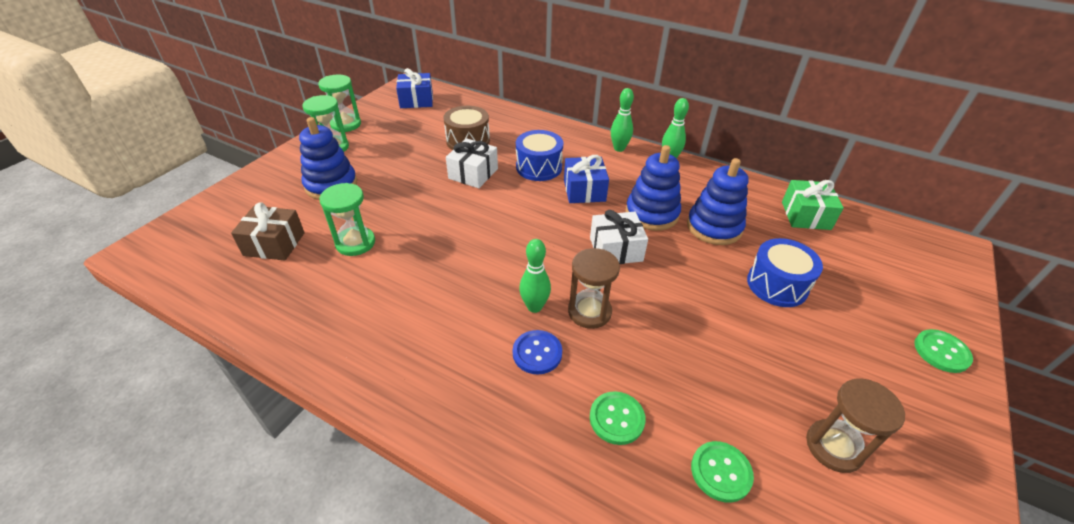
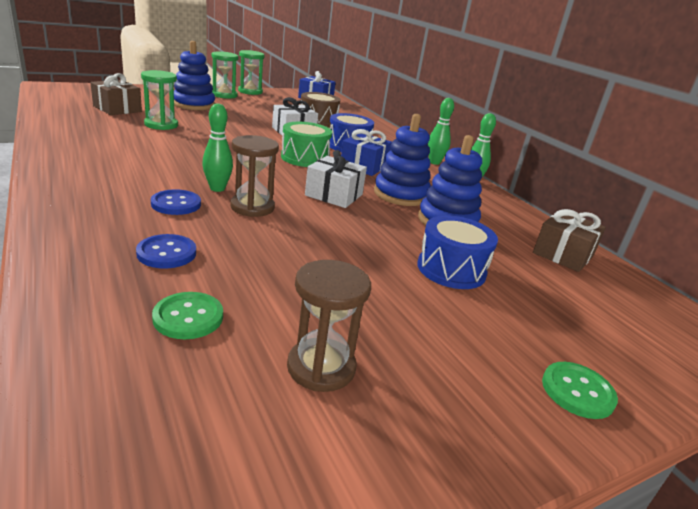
camera: 30 degrees right, 15 degrees down
(533, 210) = (305, 158): none -> green drum
(616, 419) = (166, 253): green button -> blue button
(806, 215) = (563, 254): green gift -> brown gift

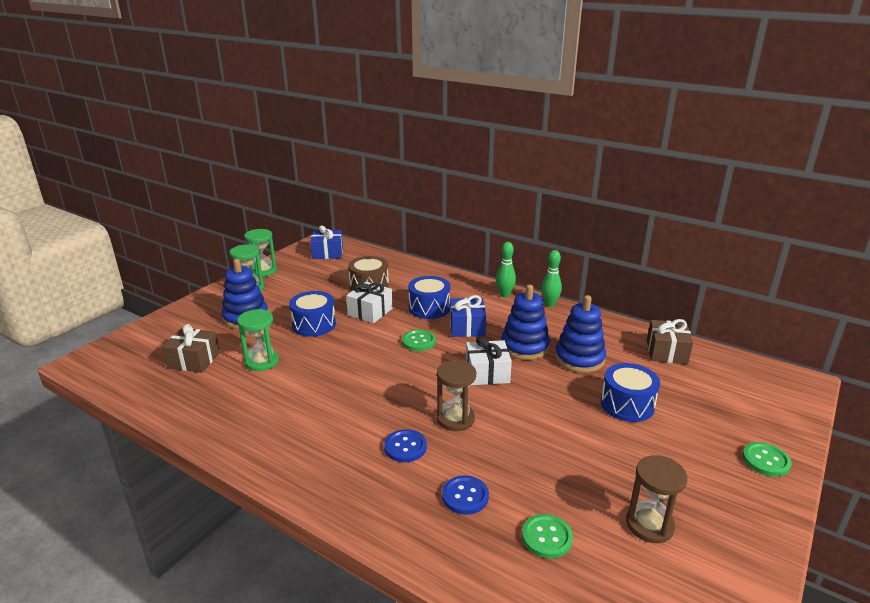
camera: 25 degrees left, 0 degrees up
(217, 188) = (408, 413): green bowling pin -> none
(236, 123) = (314, 325): none -> blue drum
(305, 158) = (419, 341): green drum -> green button

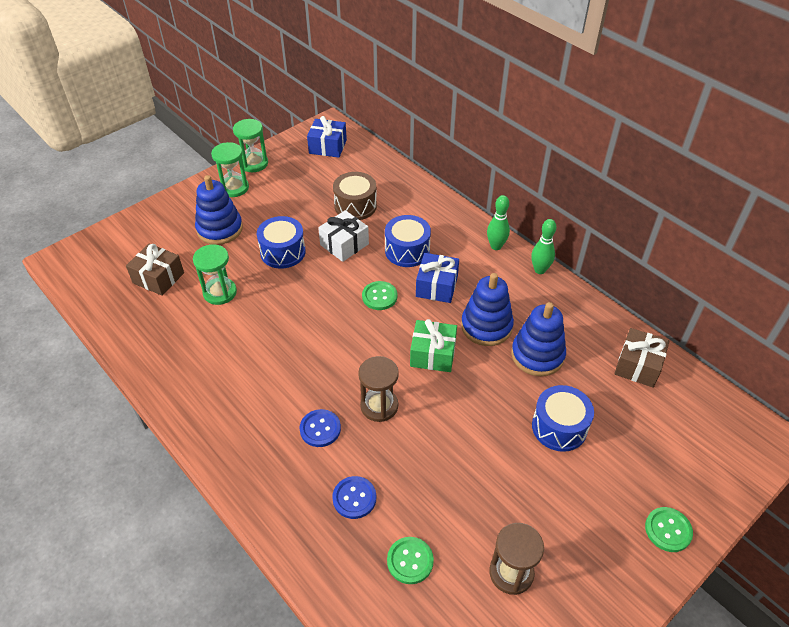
camera: 15 degrees right, 20 degrees up
(487, 373) = (433, 354): white gift -> green gift

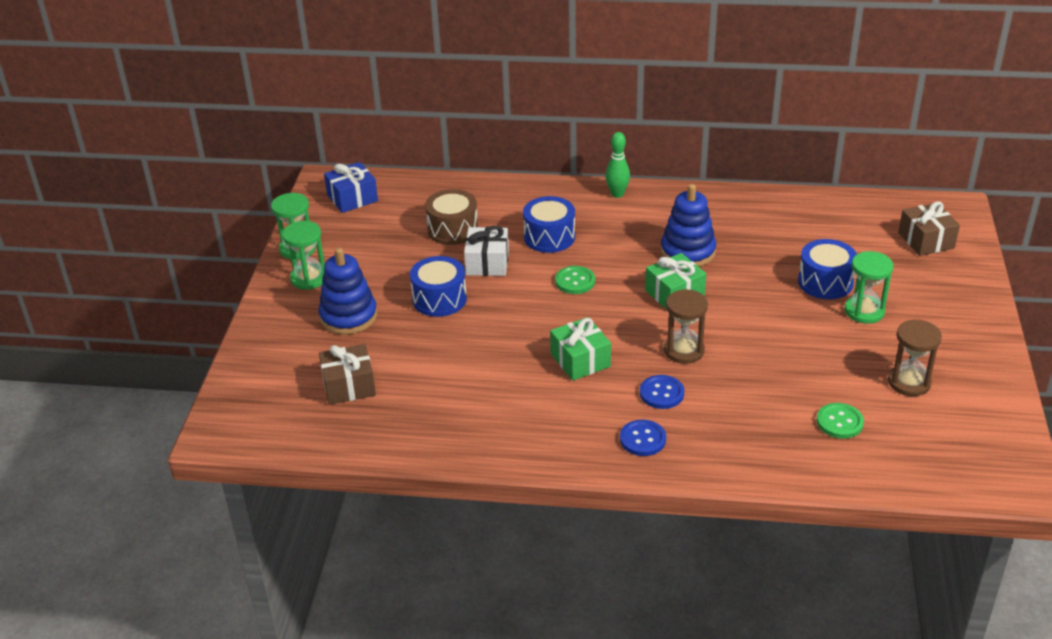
camera: 40 degrees left, 10 degrees down
(220, 292) = (428, 361): green hourglass -> green hourglass (864, 311)
(304, 361) = (580, 360): none -> green gift
(354, 498) = (750, 415): blue button -> blue button (642, 439)
(436, 286) = (610, 248): blue gift -> none
(537, 355) = (750, 248): blue stacking toy -> none
(539, 270) = (674, 192): green bowling pin -> none
(638, 366) = (825, 213): brown gift -> brown gift (926, 240)
(668, 530) = (965, 295): green button -> none

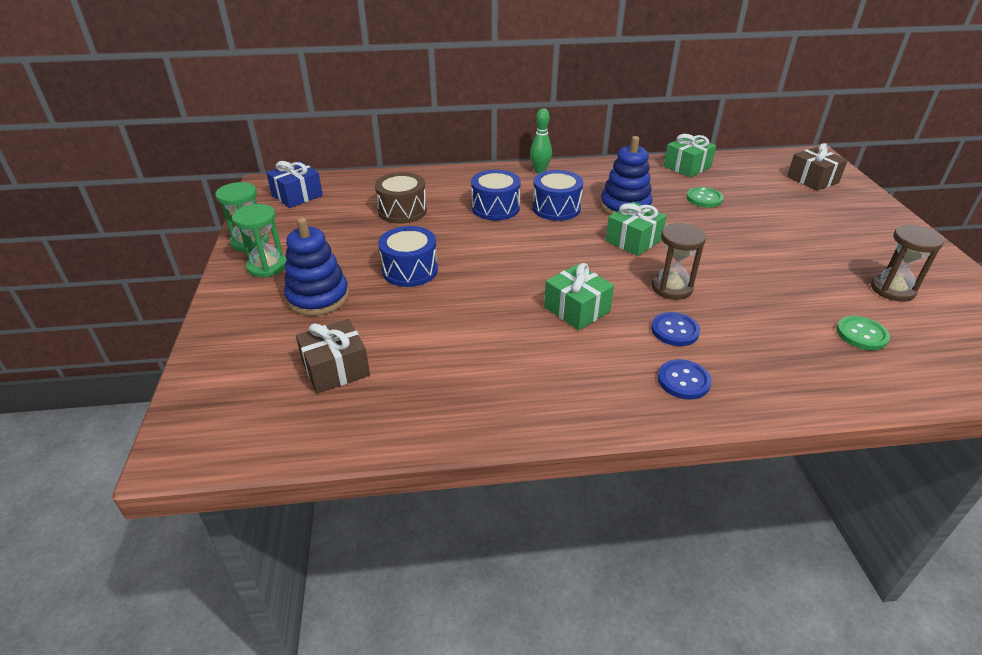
camera: 15 degrees left, 0 degrees up
(487, 263) = (446, 234): white gift -> none
(575, 281) = (536, 240): green button -> green button (704, 199)
(788, 206) = (687, 167): none -> green gift
(825, 282) = (757, 217): blue drum -> blue drum (556, 208)
(864, 311) = (806, 236): green hourglass -> none

